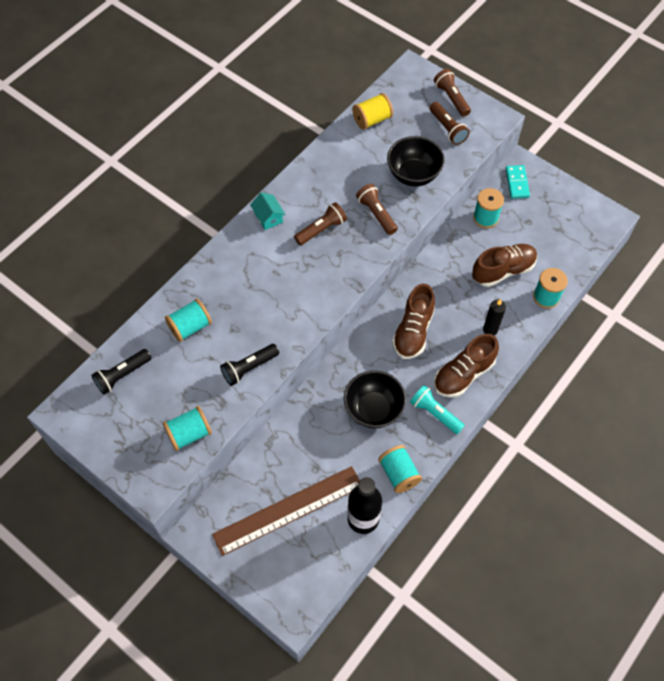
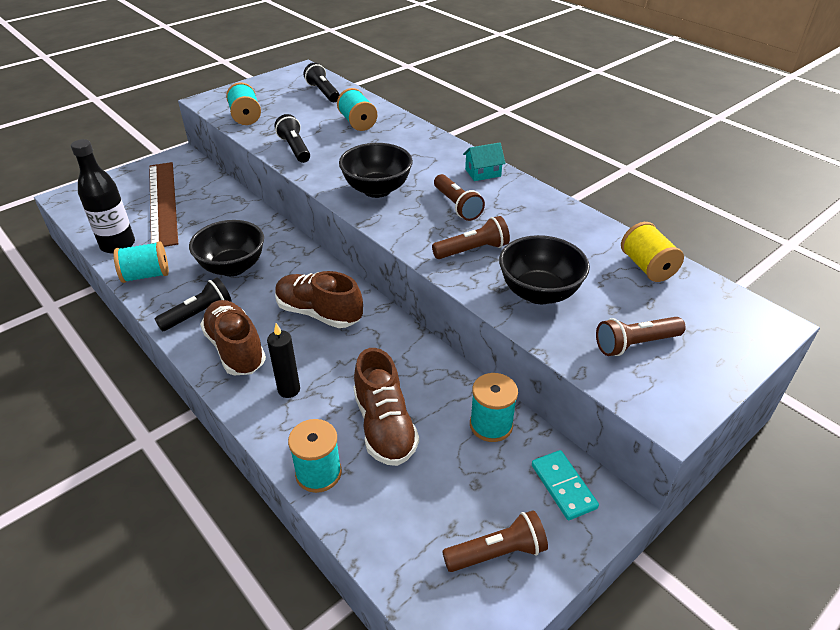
camera: 100 degrees right, 20 degrees down
(308, 287) = (377, 189): none -> black bowl
(434, 413) = (198, 314): turquoise flashlight -> black flashlight
(451, 98) = (709, 360): brown flashlight -> brown flashlight (497, 552)
(517, 183) = (563, 486): turquoise domino -> turquoise domino turned 60 degrees clockwise

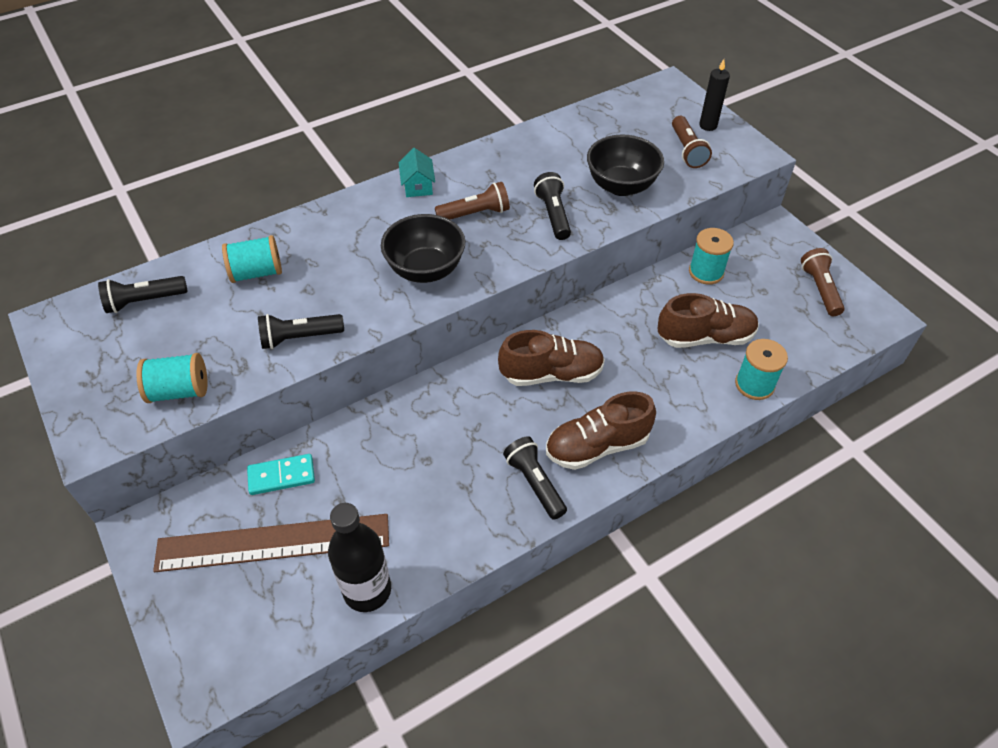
camera: 80 degrees left, 10 degrees up
(146, 275) = (447, 546): turquoise spool -> none
(233, 267) = (453, 452): black bowl -> none
(289, 390) = (658, 402): black candle -> black candle (708, 125)
(319, 313) = (551, 374): brown shoe -> brown shoe turned 135 degrees counterclockwise
(472, 250) = (553, 214): brown flashlight -> black flashlight
(563, 486) = (764, 245): turquoise domino -> turquoise domino (281, 476)
(647, 267) = (596, 121): yellow spool -> none

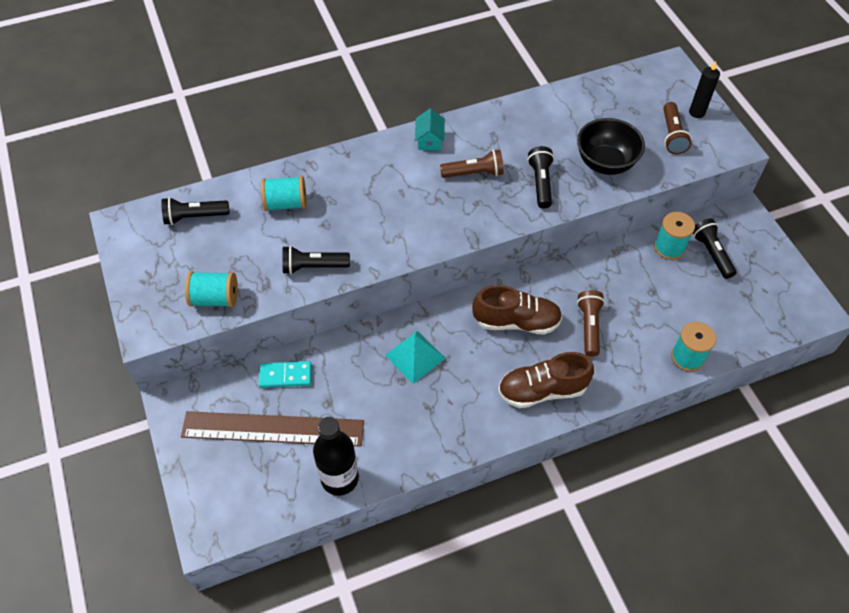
camera: 10 degrees right, 5 degrees up
(425, 270) = (424, 220): black bowl -> none
(438, 430) = (415, 356): none -> turquoise pyramid
(534, 483) = (485, 413): black flashlight -> black flashlight (711, 253)
(705, 337) = (654, 308): brown shoe -> none
(819, 289) = (767, 278): brown flashlight -> brown flashlight (589, 326)

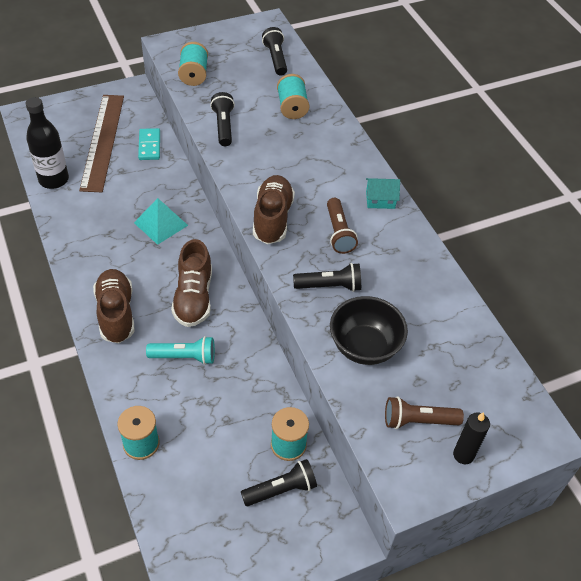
camera: 85 degrees right, 5 degrees down
(457, 224) = (272, 218): none -> brown shoe
(589, 326) = (184, 357): brown flashlight -> turquoise flashlight

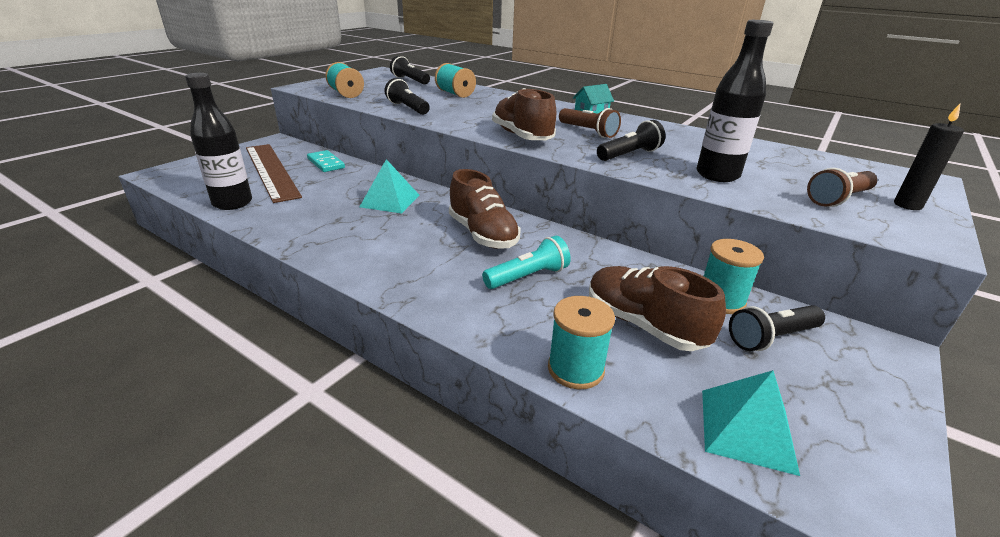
camera: 30 degrees left, 20 degrees down
(116, 313) = (410, 271): brown shoe -> brown shoe (643, 325)
(188, 529) = (747, 429): none -> turquoise pyramid
(281, 489) = (771, 338): black flashlight -> black flashlight turned 150 degrees counterclockwise
(364, 347) = (717, 175): black bowl -> black bottle

